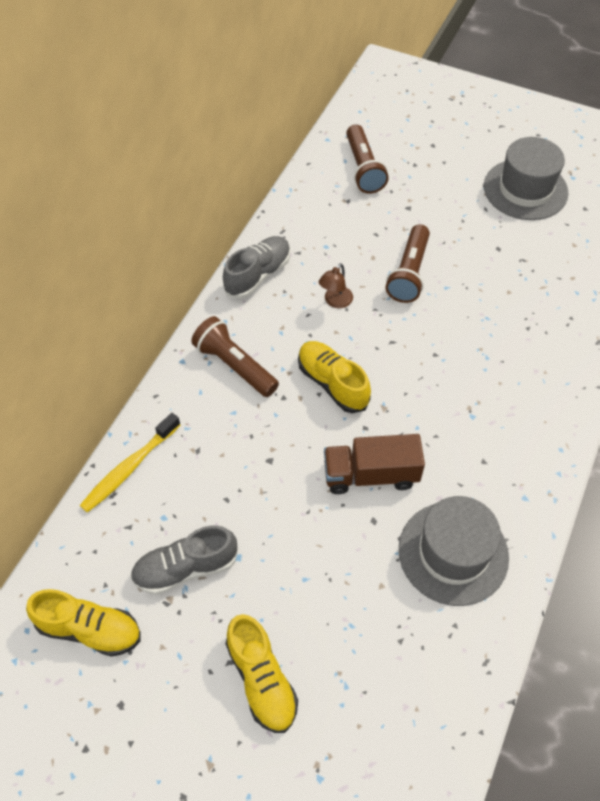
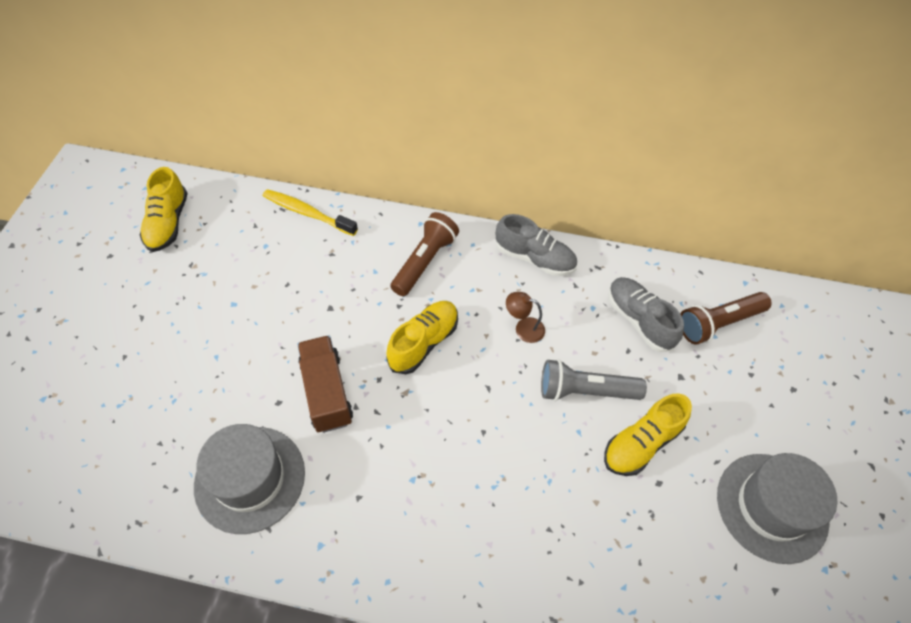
camera: 75 degrees right, 0 degrees up
(186, 568) = (221, 270): grey shoe -> grey shoe (639, 320)
(261, 679) = (126, 342): yellow shoe -> yellow shoe (641, 443)
(409, 273) = (585, 391): brown flashlight -> grey flashlight

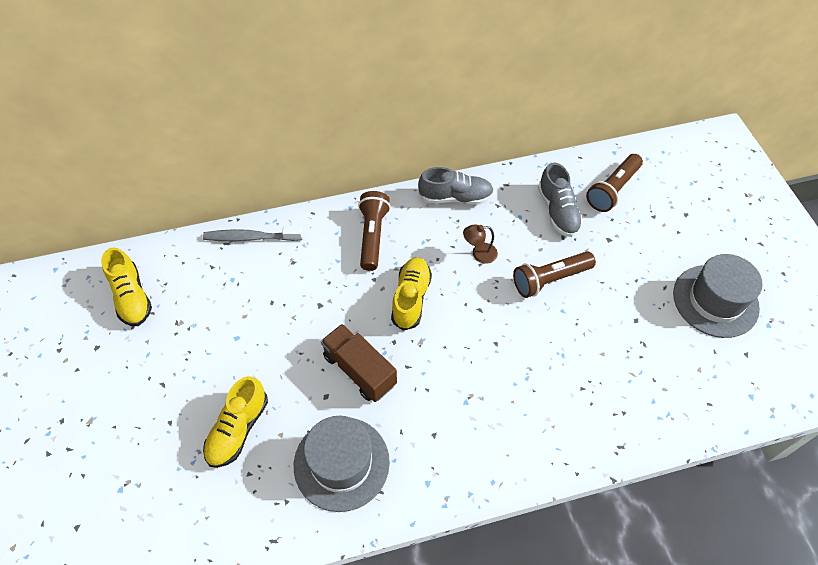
camera: 25 degrees left, 0 degrees up
(307, 213) = (251, 238): yellow toothbrush -> grey toothbrush
(585, 391) = (550, 279): grey flashlight -> brown flashlight
(639, 320) = (558, 211): grey shoe -> grey shoe turned 135 degrees counterclockwise
(641, 443) = (609, 298): yellow shoe -> yellow shoe (238, 429)

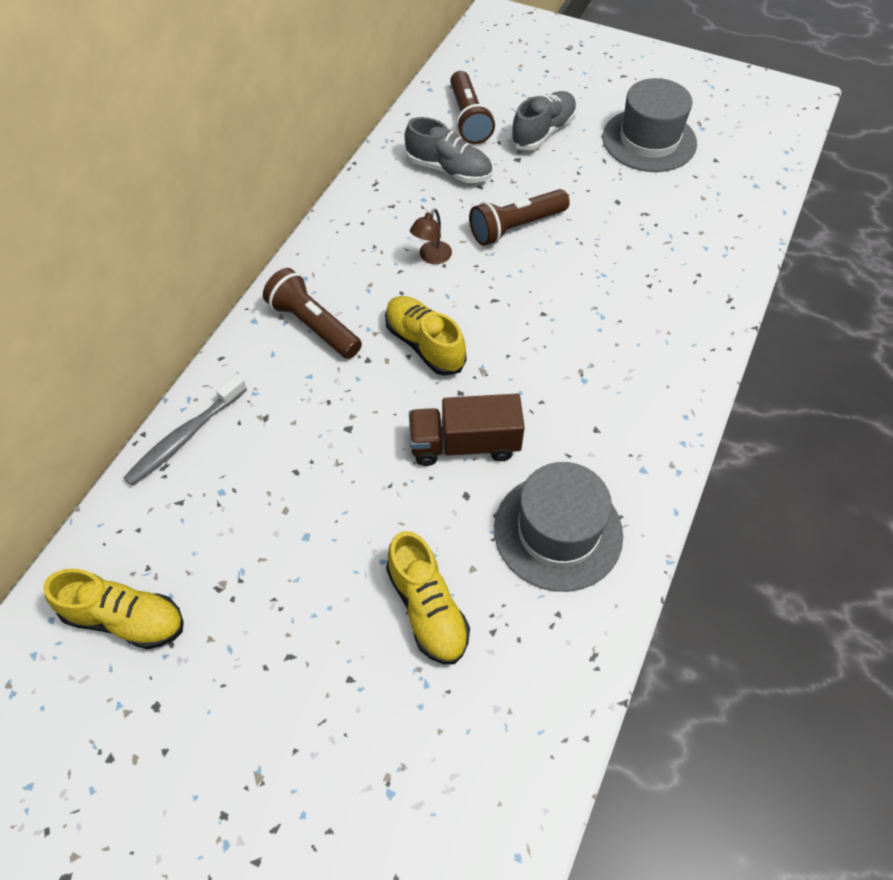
camera: 50 degrees left, 0 degrees up
(455, 197) = (345, 229): grey shoe -> grey shoe (543, 132)
(550, 279) = (516, 227): brown flashlight -> brown flashlight turned 45 degrees clockwise

